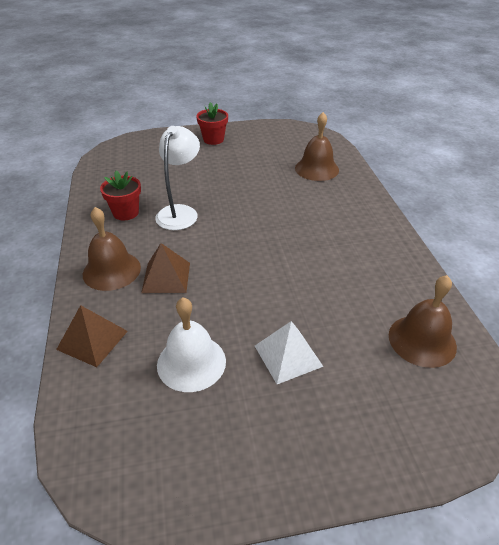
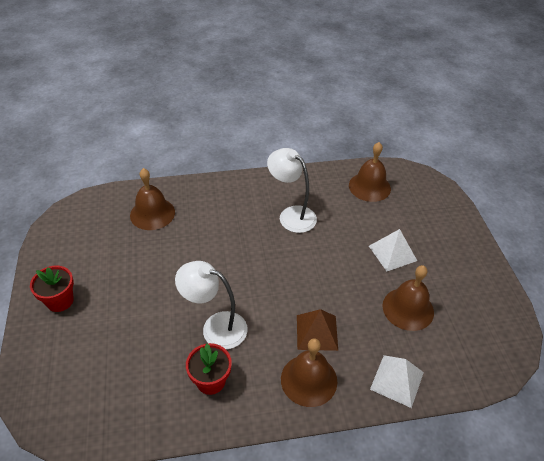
camera: 90 degrees left, 5 degrees up
(92, 340) = (397, 380): brown pyramid -> white pyramid
(191, 362) = (408, 308): white bell -> brown bell
(339, 259) = (291, 215): none -> white lamp

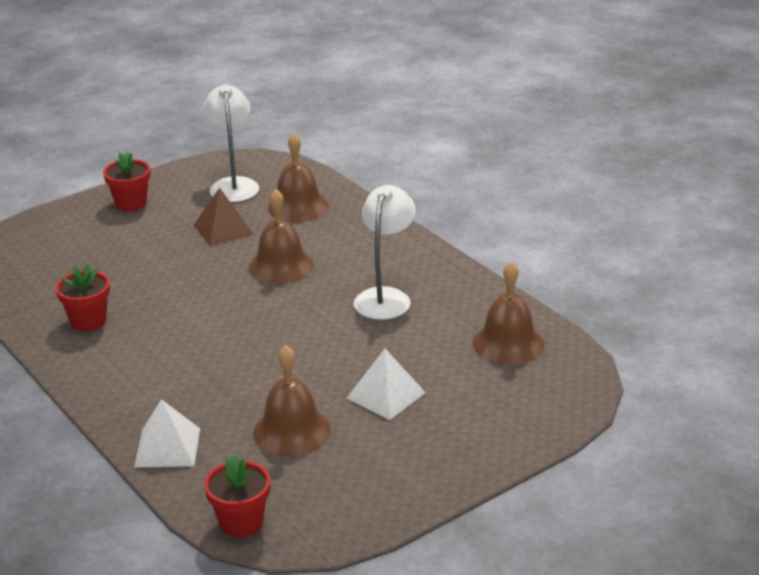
camera: 65 degrees right, 15 degrees down
(215, 327) = (160, 301): white lamp -> white lamp (233, 185)
(309, 380) = (128, 383): brown bell -> brown bell (281, 266)
(317, 332) = (201, 370): brown pyramid -> brown pyramid (223, 229)
(490, 366) = (241, 522): none -> red flower pot

